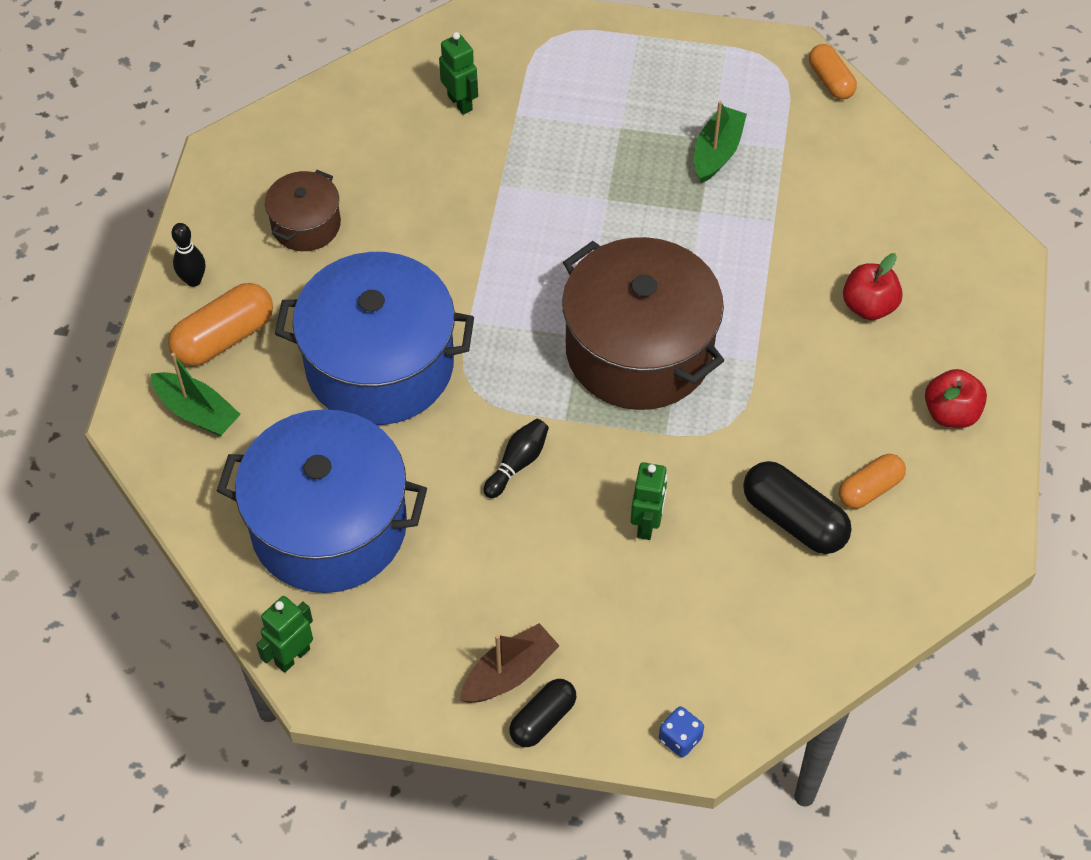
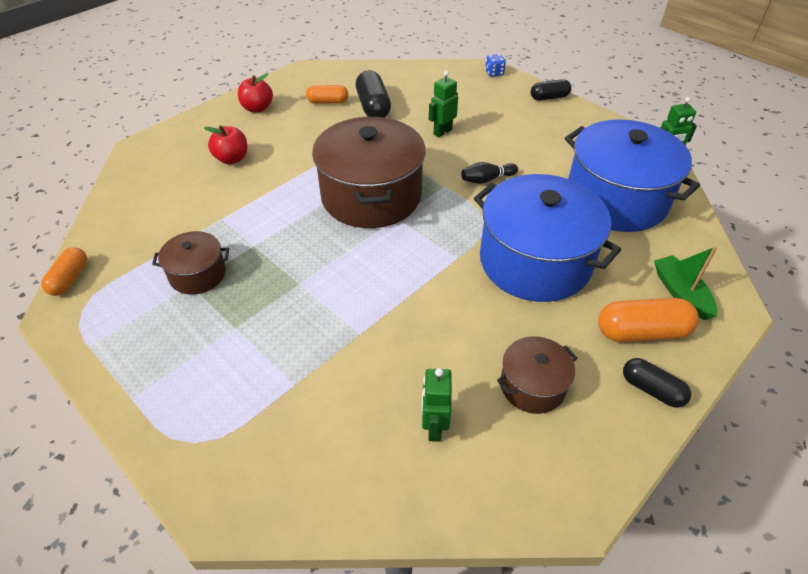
camera: 145 degrees left, 10 degrees down
(193, 280) = (652, 389): black bowling pin -> black capsule
(460, 102) = (327, 423): green robot -> green robot (434, 427)
(509, 673) = (553, 114): brown boat -> none
(717, 152) = (198, 274): green boat -> brown pot

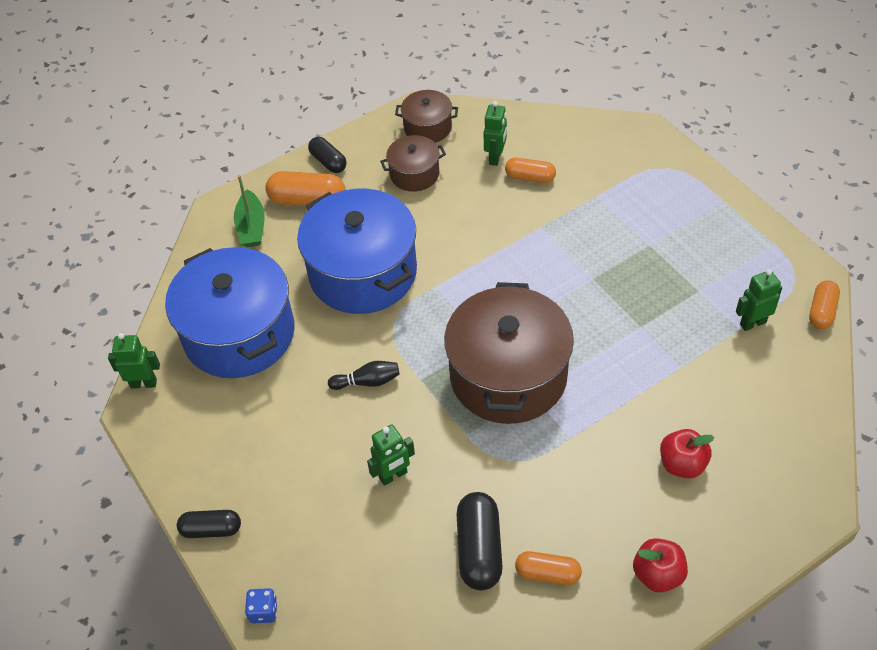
camera: 165 degrees left, 5 degrees up
(144, 260) = (752, 323): none -> green robot
(198, 274) = (693, 300): brown pot -> brown pot (427, 127)
(382, 400) = (530, 177): none -> orange capsule

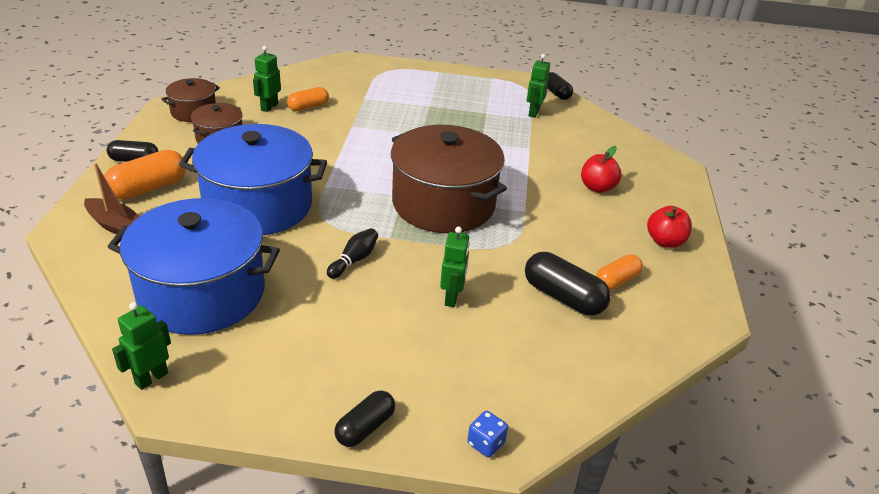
camera: 55 degrees left, 15 degrees down
(251, 227) = (116, 226): green boat -> brown boat
(495, 157) = (269, 107): green robot -> green robot turned 120 degrees counterclockwise
(821, 311) = (556, 93): orange capsule -> black capsule

